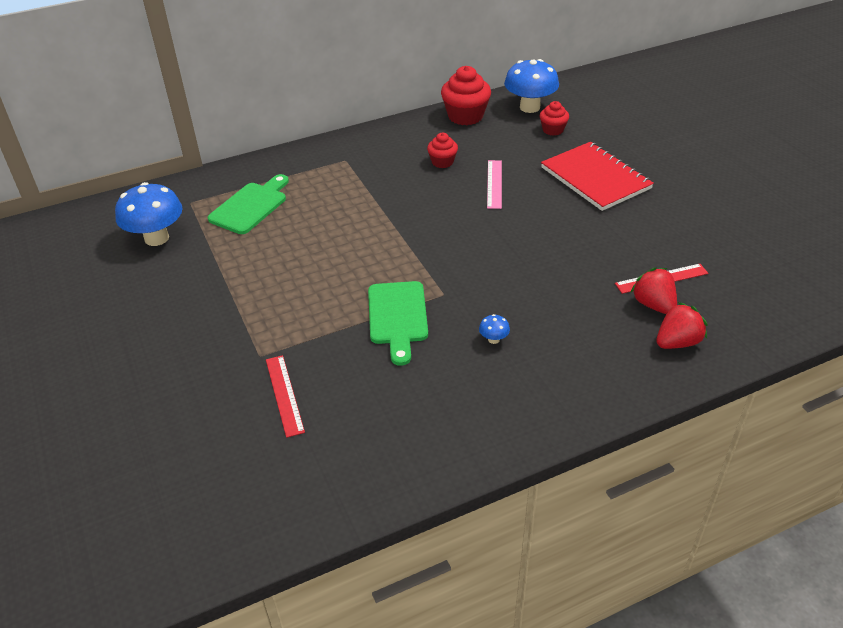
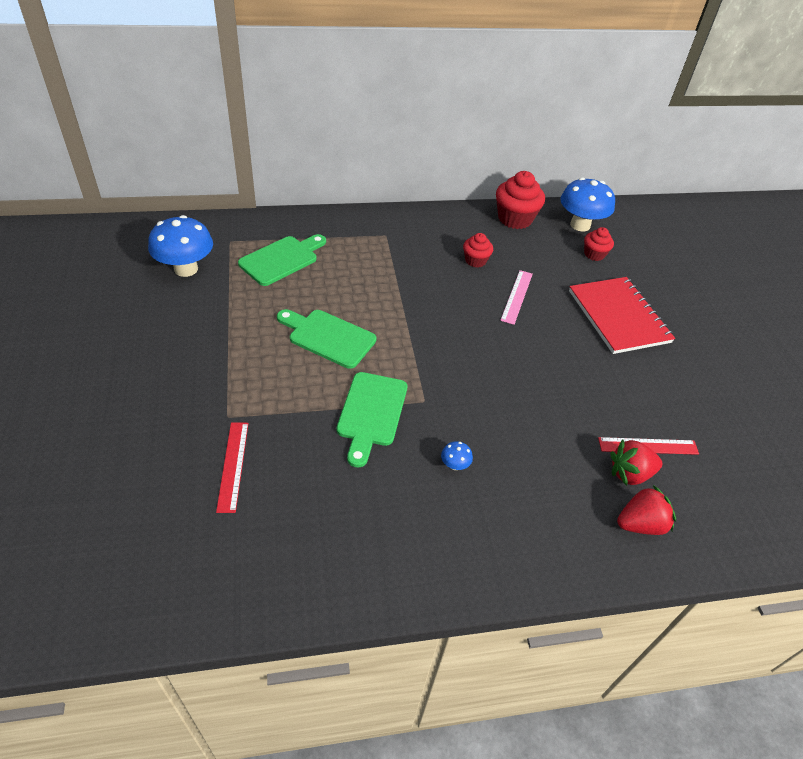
camera: 10 degrees right, 5 degrees up
(328, 263) = (328, 337): none -> green cutting board
(653, 305) = (630, 473): red strawberry -> red strawberry turned 90 degrees counterclockwise

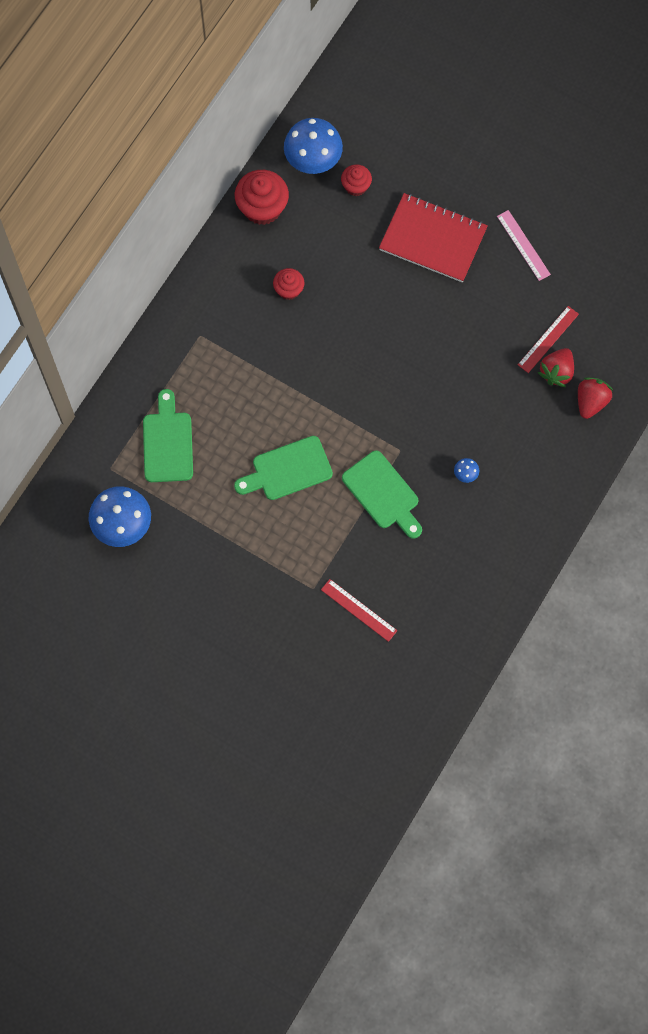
camera: 45 degrees left, 25 degrees up
(517, 296) = (353, 295): pink ruler -> pink ruler (523, 245)

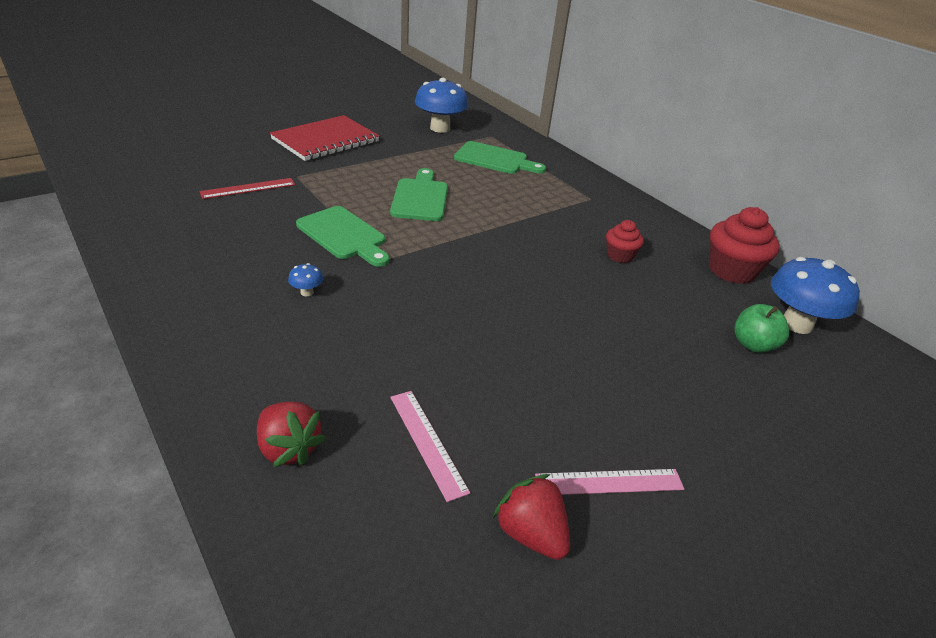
camera: 110 degrees right, 35 degrees down
(356, 186) = (753, 345): red cupcake -> green apple
(383, 493) = (344, 235): green cutting board -> green cutting board turned 120 degrees counterclockwise
(433, 239) = (652, 384): red notebook -> red notebook (325, 140)
(548, 339) = (427, 442): red ruler -> pink ruler
(556, 372) = (368, 429): red strawberry -> red strawberry (531, 534)

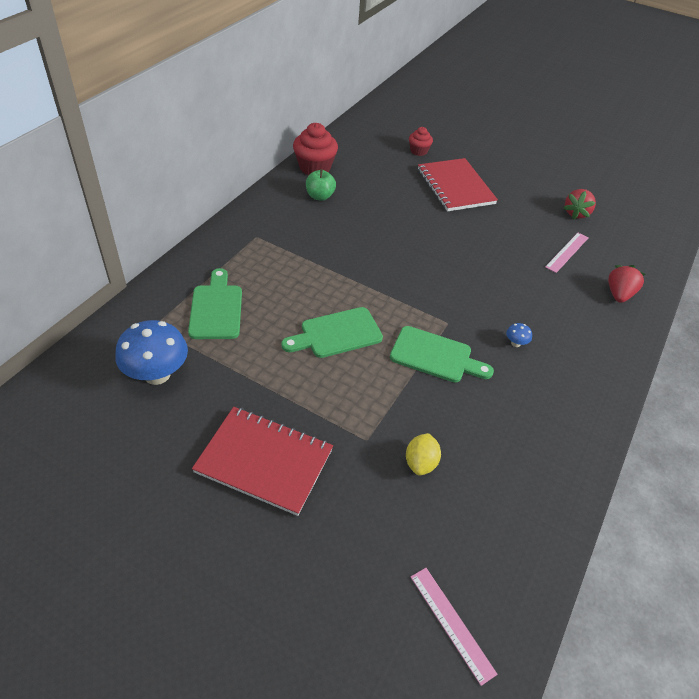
camera: 115 degrees left, 10 degrees up
(248, 188) = (420, 463): red ruler -> yellow lemon
(344, 235) = (435, 356): green cutting board -> green cutting board turned 90 degrees clockwise
(609, 482) = (530, 197): pink ruler -> pink ruler (452, 623)
(620, 256) = (337, 213): red cupcake -> red cupcake (418, 151)
(664, 389) = (455, 186): none -> red notebook
(753, 345) = (390, 160): green apple -> green apple (320, 196)
(796, 324) = (355, 146): blue mushroom -> none

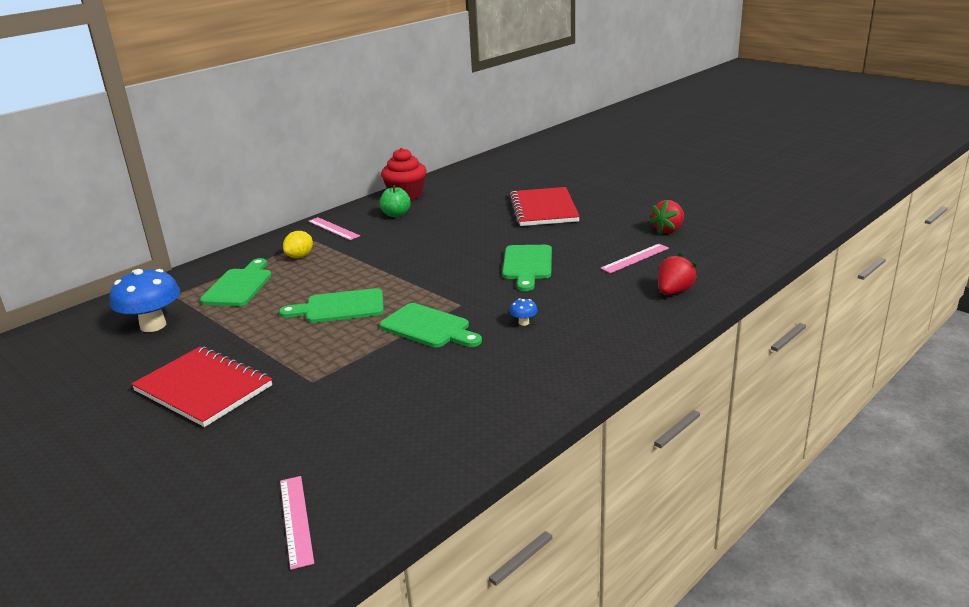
camera: 20 degrees right, 20 degrees down
(267, 218) = (333, 228): none -> pink ruler
(418, 151) = (523, 184): red cupcake -> none
(420, 463) = (354, 402): yellow lemon -> yellow lemon (300, 256)
(480, 265) = (527, 265): none -> green cutting board

